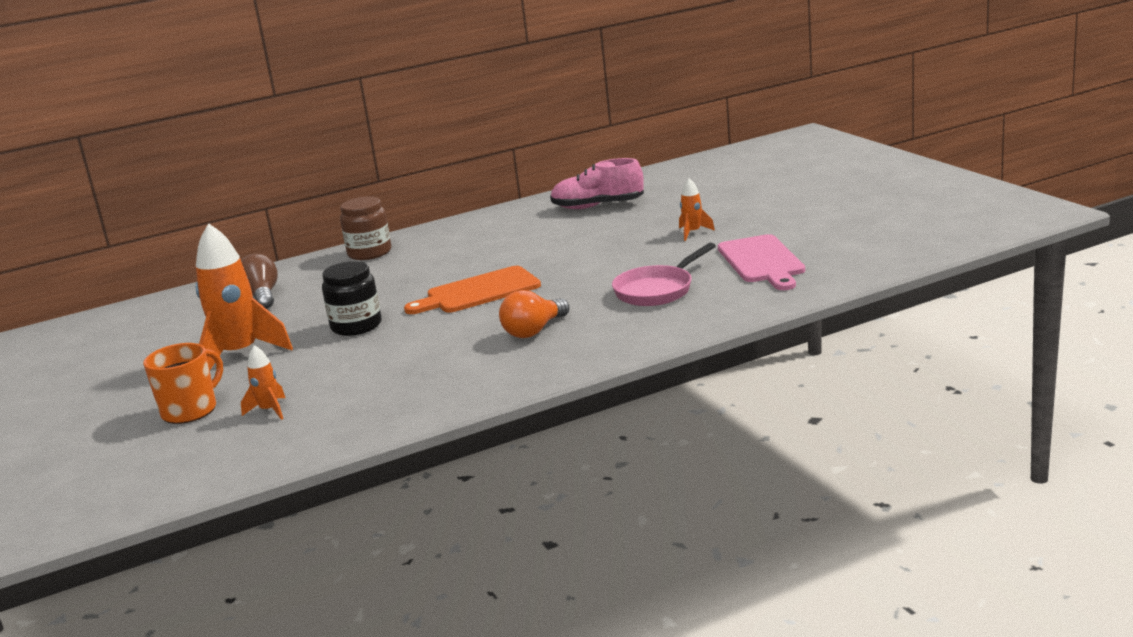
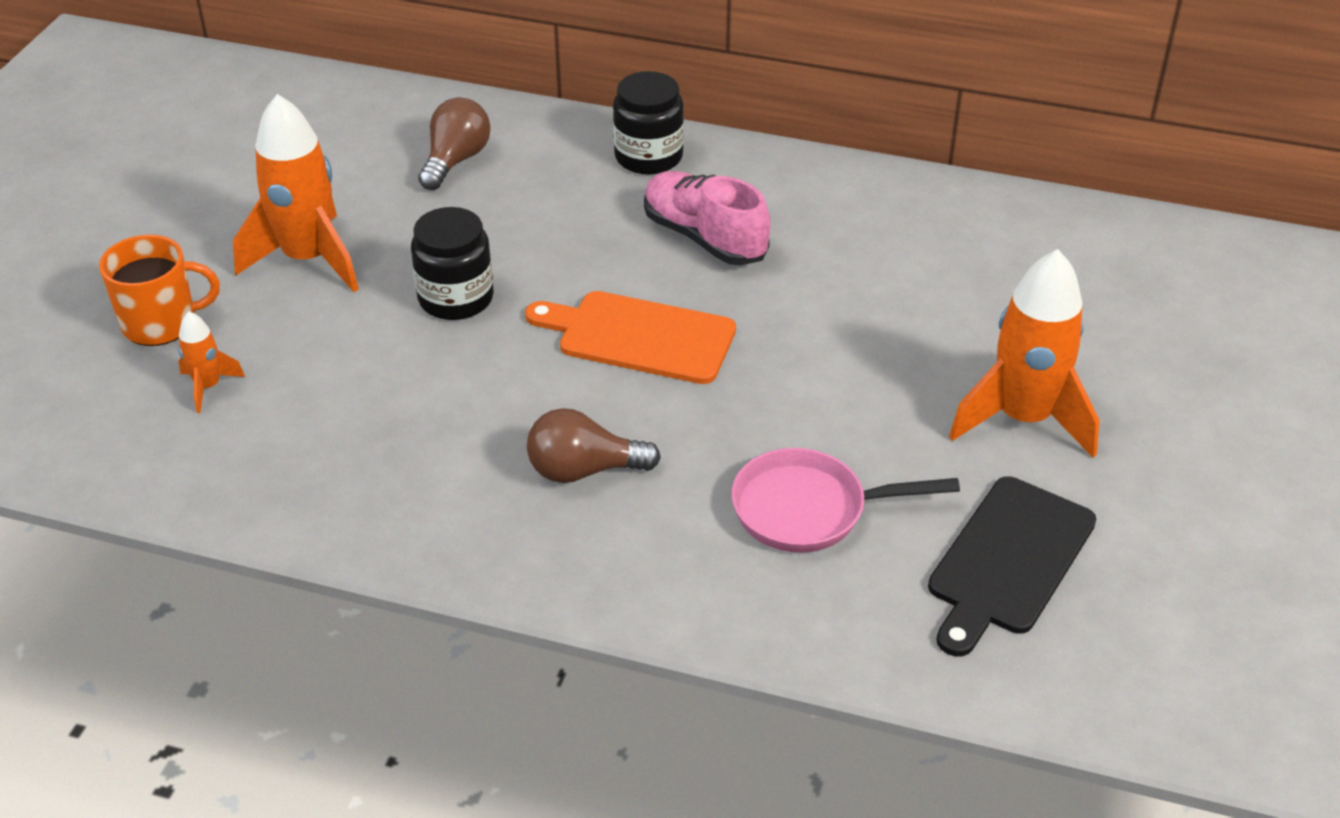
camera: 40 degrees right, 20 degrees up
(369, 253) = (648, 157): brown jar -> black jar
(534, 331) = (583, 470): orange light bulb -> brown light bulb
(597, 206) = (1001, 259): pink shoe -> pink shoe (704, 238)
(693, 233) = (1023, 419): orange rocket -> orange rocket, size x2.12
(762, 261) = (1008, 561): pink cutting board -> black cutting board

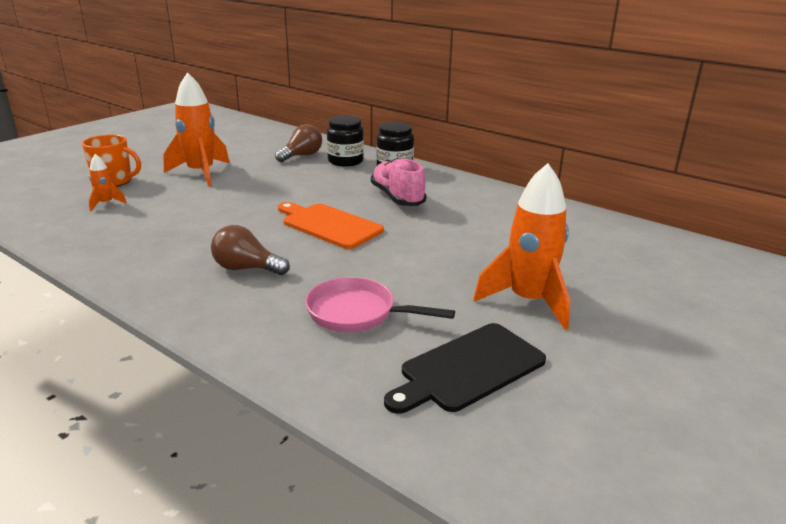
camera: 20 degrees right, 15 degrees down
(456, 298) = (252, 196): black jar -> black jar (345, 161)

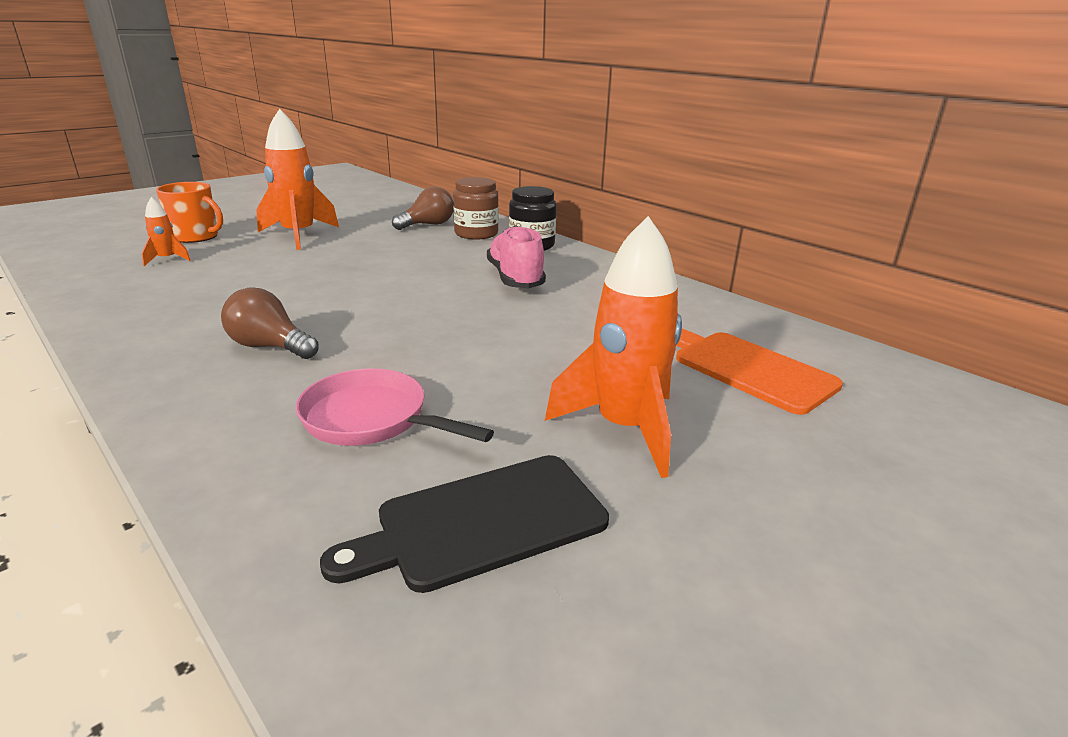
camera: 10 degrees right, 0 degrees up
(329, 225) = (409, 303): orange cutting board -> orange cutting board (748, 369)
(345, 161) = (476, 234): black jar -> brown jar

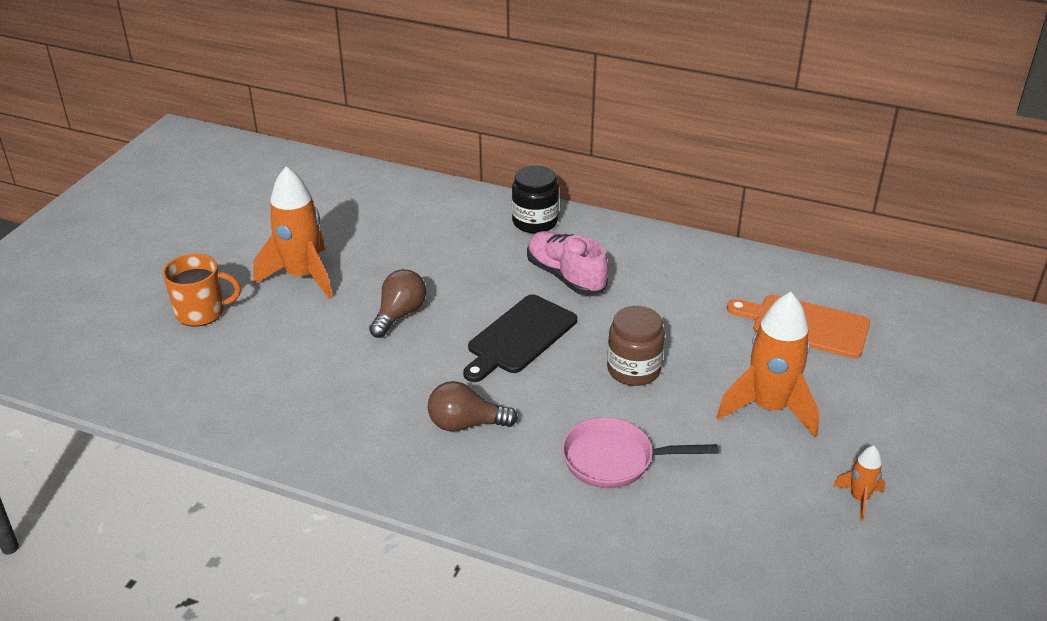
camera: 25 degrees left, 10 degrees up
(167, 259) = (226, 355): orange rocket -> orange rocket (859, 498)
(428, 225) = (407, 218): brown light bulb -> brown light bulb (399, 315)
(476, 234) = (468, 219): brown jar -> brown jar (633, 370)
(482, 522) = (748, 503): black cutting board -> black cutting board (519, 337)

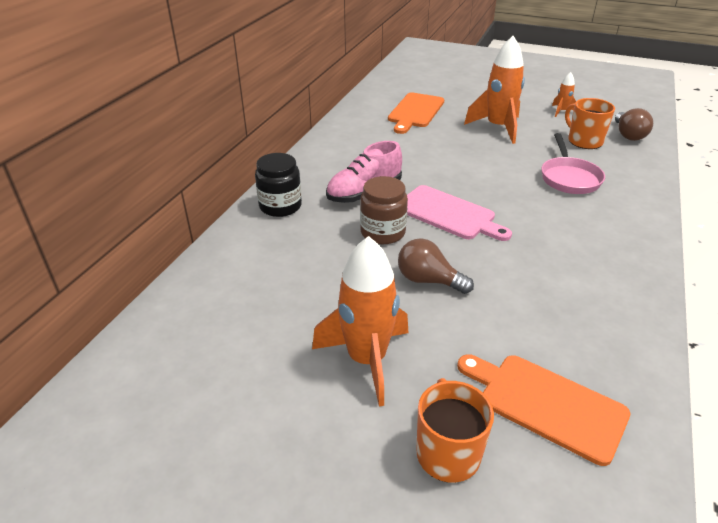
camera: 90 degrees left, 0 degrees up
(229, 368) = (546, 404): none -> orange cutting board
(466, 424) = (562, 238): brown light bulb -> brown light bulb (628, 135)
(519, 337) = (448, 214): black cutting board -> pink cutting board
(633, 370) = (475, 168): brown jar -> brown jar (382, 232)
(741, 504) = (584, 141): none -> orange mug

